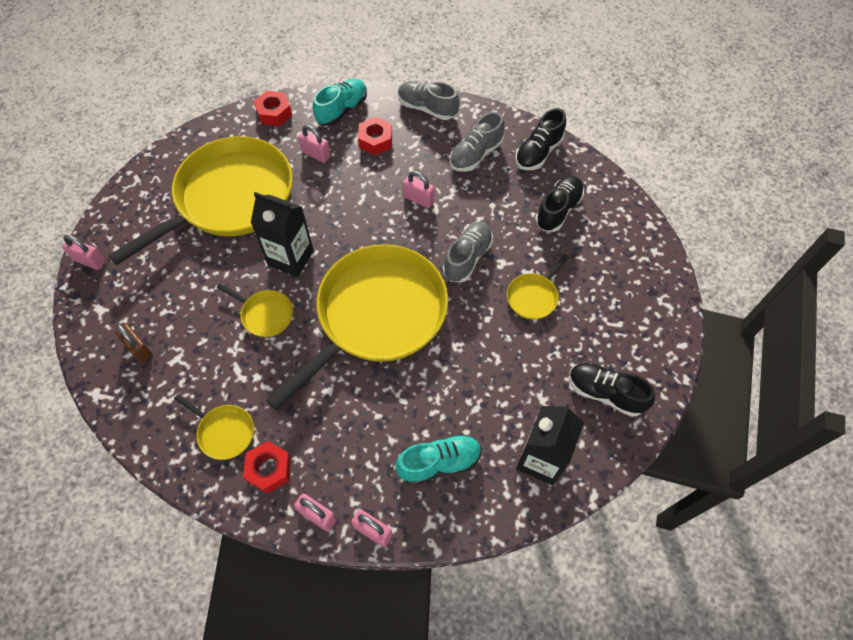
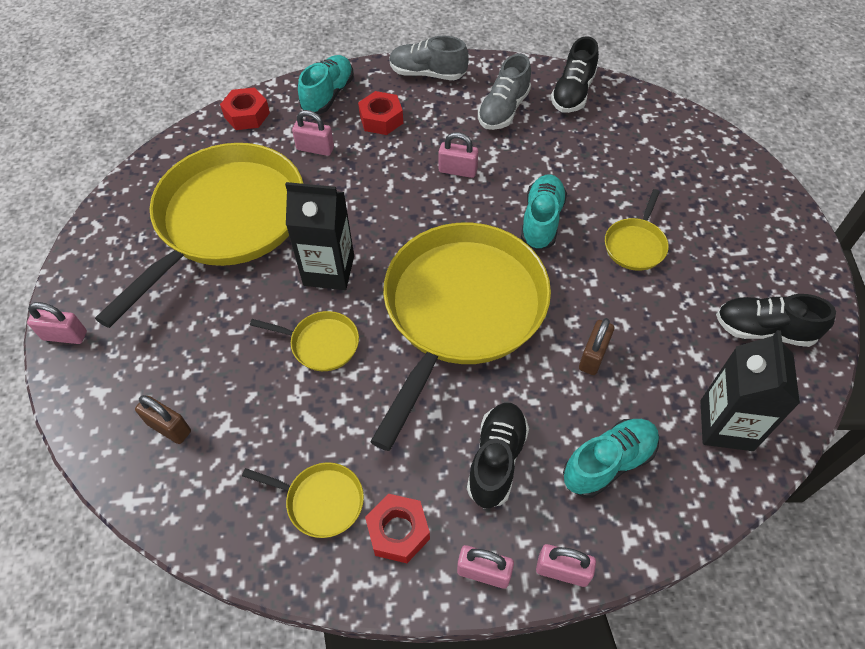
camera: 15 degrees left, 5 degrees down
(462, 378) = (593, 356): none -> brown padlock
(467, 258) = (541, 221): grey shoe -> turquoise shoe
(558, 210) = (621, 147): black shoe -> black shoe (496, 460)

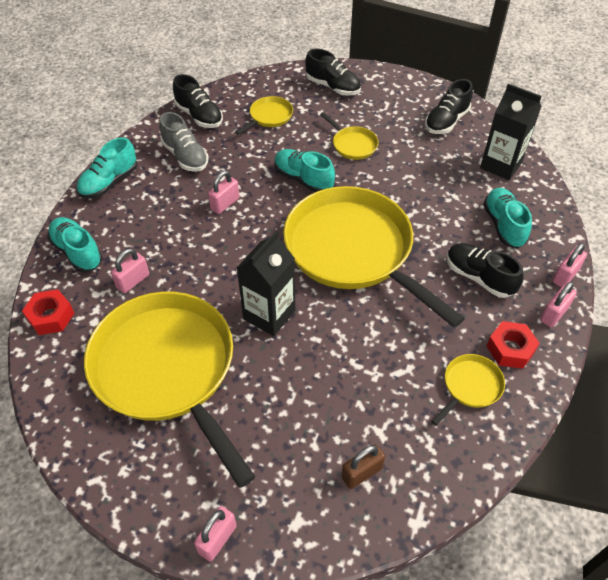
camera: 65 degrees left, 5 degrees down
(321, 344) = (336, 342): yellow pan -> yellow pan (269, 116)
(381, 119) = (135, 228): red nut -> none
(427, 73) = (109, 182): grey shoe -> turquoise shoe
(593, 356) = (426, 200): brown padlock -> none
(725, 185) = (333, 87): none -> black shoe

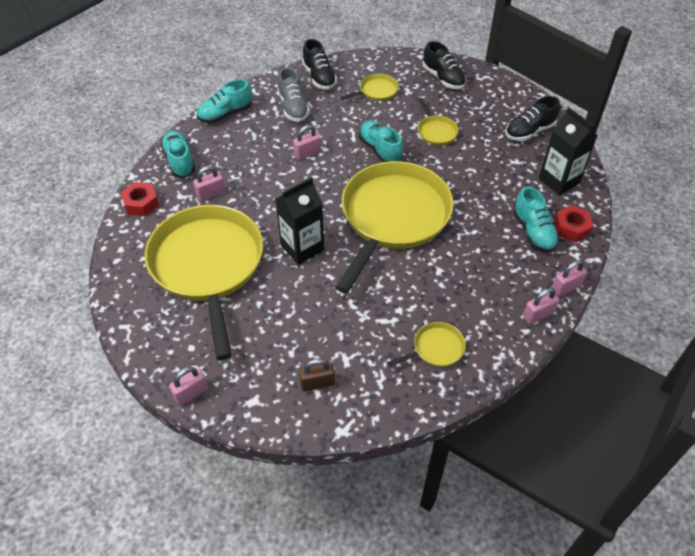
camera: 20 degrees right, 0 degrees up
(353, 250) = (393, 217): yellow pan -> yellow pan turned 45 degrees clockwise
(479, 277) = (489, 267): black shoe -> none
(503, 225) = (533, 231): turquoise shoe -> turquoise shoe turned 150 degrees clockwise
(510, 349) = (484, 330): red nut -> red nut (571, 228)

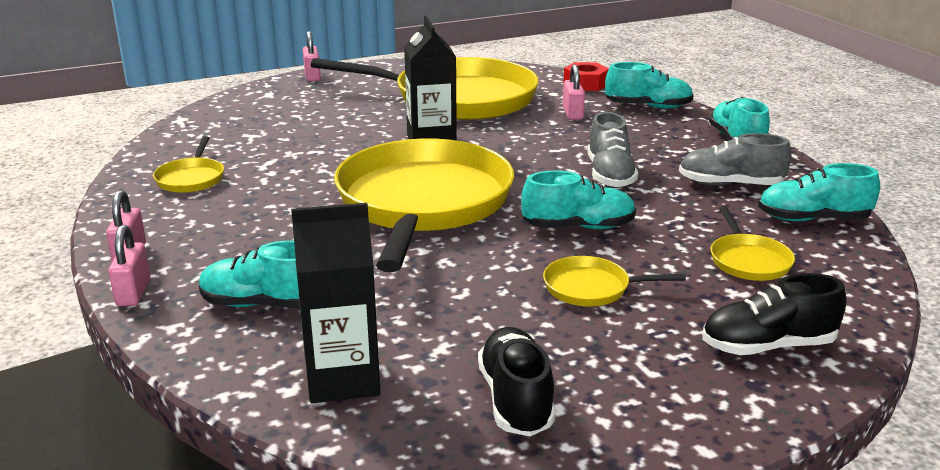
camera: 115 degrees right, 25 degrees down
(307, 153) = (609, 175): pink padlock -> grey shoe
(317, 383) = (245, 119): brown padlock -> none
(319, 77) = (813, 219): black shoe -> turquoise shoe
(393, 217) = (423, 203): yellow pan -> yellow pan turned 135 degrees counterclockwise
(571, 228) = (224, 345): red nut -> none

